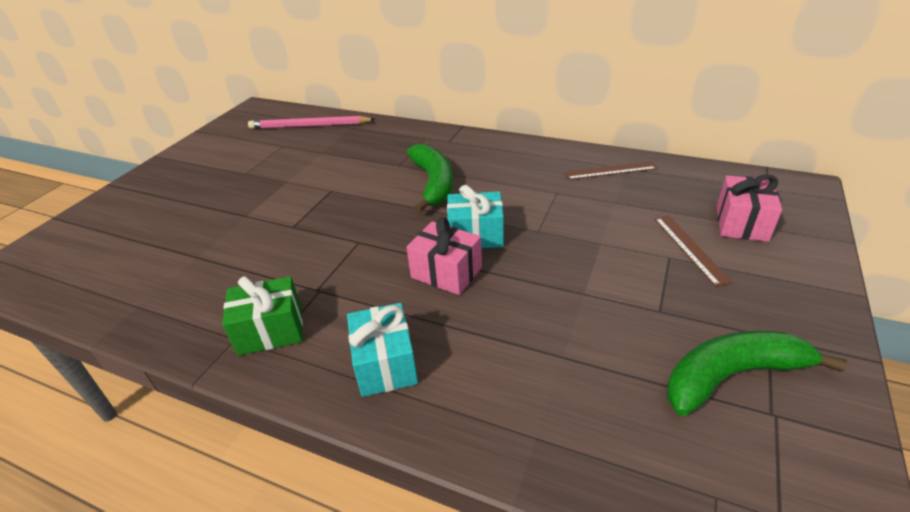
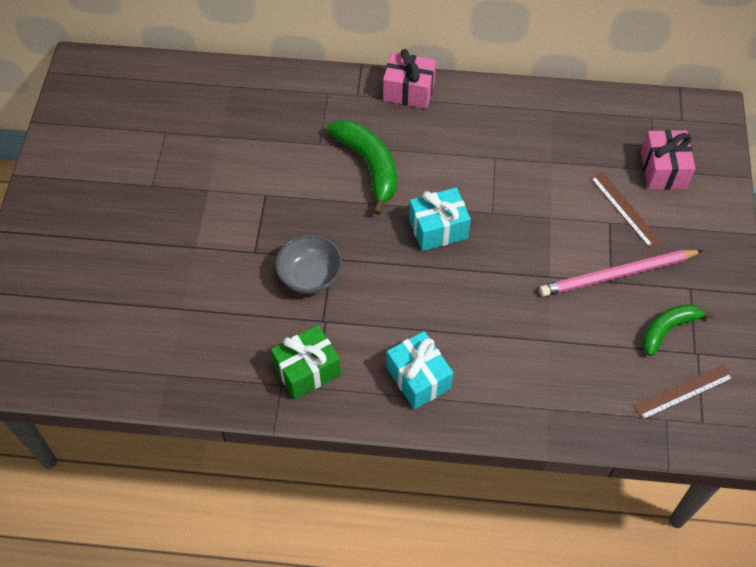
camera: 20 degrees left, 20 degrees up
(309, 126) = (177, 91): pink pencil -> pink pencil (617, 275)
(329, 252) = (310, 276): none -> grey bowl
(446, 272) = (429, 278): pink gift -> pink gift (408, 91)
(610, 171) = (538, 117): brown ruler -> brown ruler (683, 392)
(731, 376) = (668, 329): green banana -> green banana, size x0.64

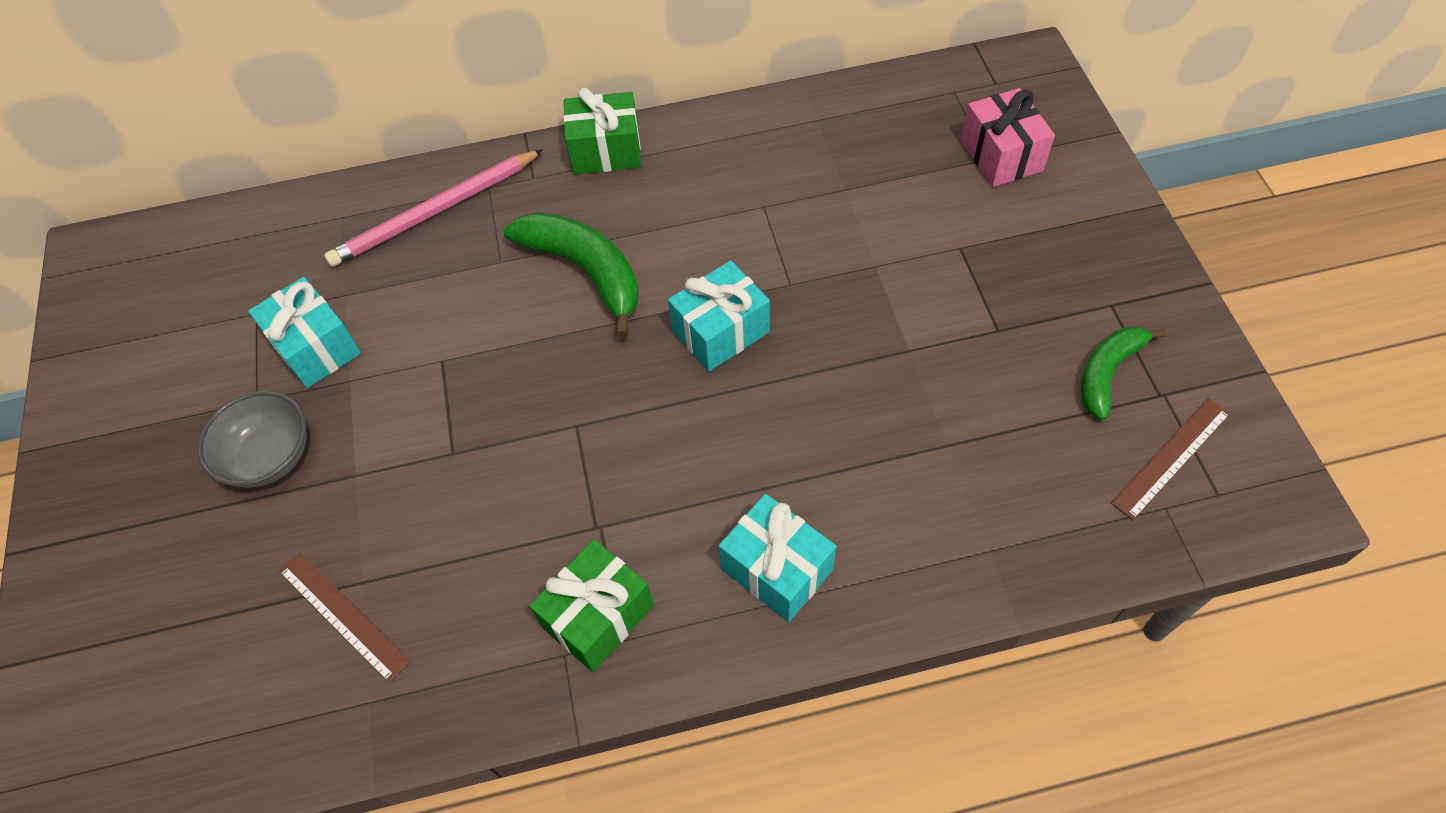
camera: 15 degrees left, 0 degrees up
(194, 164) = (316, 347): none -> turquoise gift
(310, 276) = (552, 464): grey bowl -> grey bowl (270, 457)
(408, 91) = (606, 151): pink gift -> green gift
(617, 275) = (1003, 318): pink pencil -> pink pencil (435, 212)
(625, 209) = (973, 223): brown ruler -> brown ruler (343, 615)

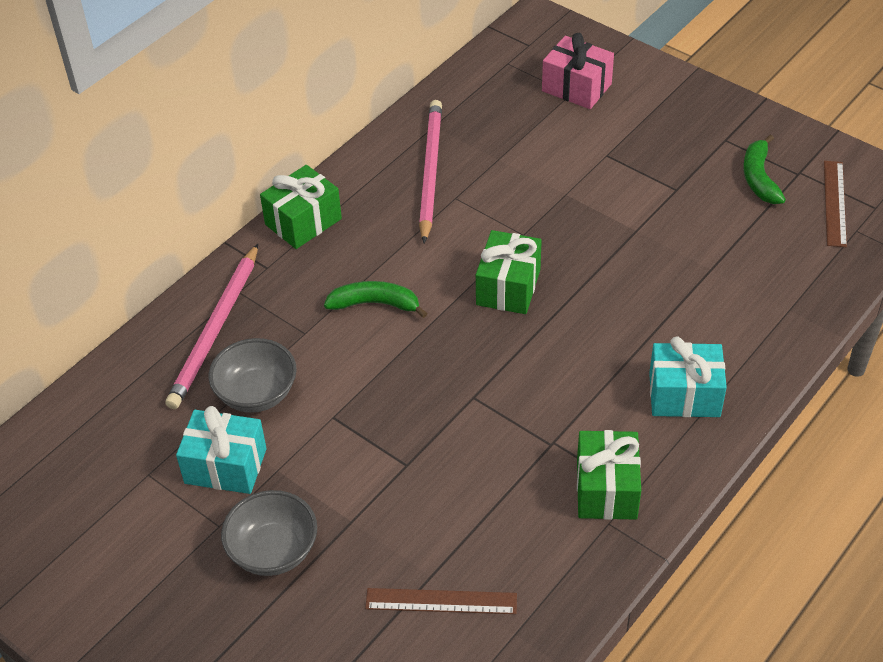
camera: 40 degrees left, 10 degrees down
(406, 295) = (256, 393): none -> grey bowl
(585, 271) = (375, 304): green banana -> green banana, size x0.64
(721, 331) = (508, 287): turquoise gift -> green gift
(767, 165) = (430, 171): none -> pink pencil

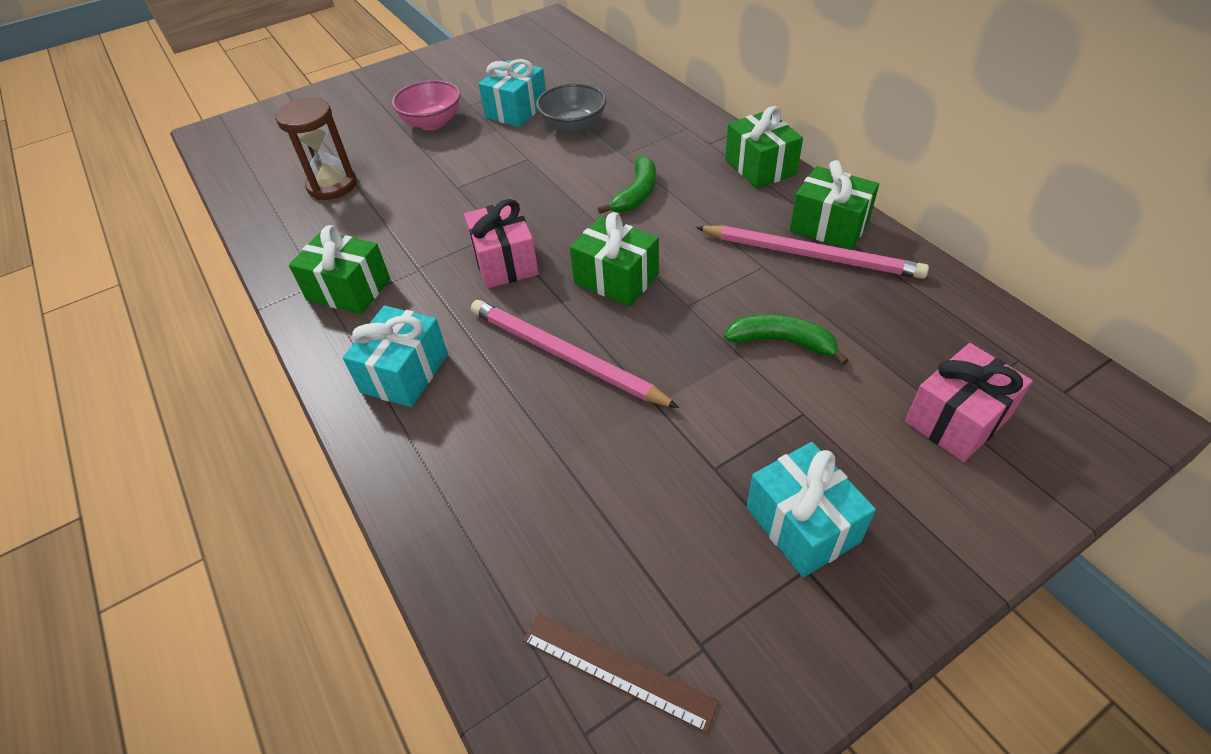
camera: 110 degrees right, 0 degrees up
(215, 329) = (649, 115): pink pencil -> pink pencil (564, 356)
(273, 551) = (432, 123): grey bowl -> pink bowl
(385, 165) = (829, 226): none -> green gift
(441, 601) = (332, 185): brown ruler -> brown hourglass
(516, 375) = (505, 262): none -> pink gift
(696, 145) = (802, 524): none -> turquoise gift
(759, 178) = (707, 582): green banana -> green banana (782, 342)

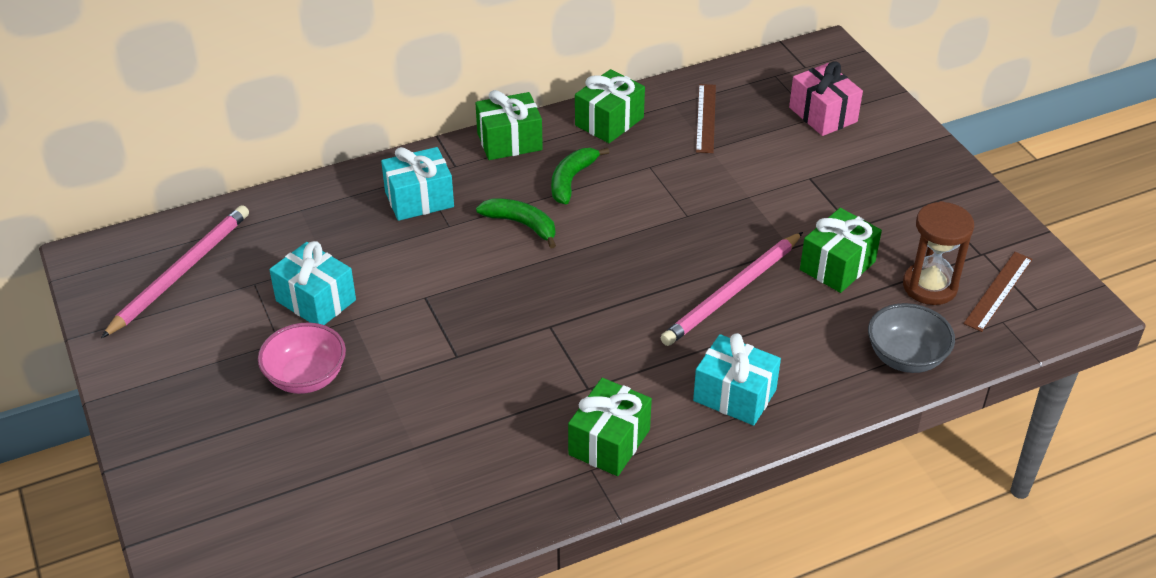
camera: 85 degrees left, 5 degrees down
(332, 185) = (408, 470): brown hourglass -> brown hourglass (929, 286)
(505, 262) = (598, 323): pink gift -> none
(573, 127) = (378, 257): grey bowl -> grey bowl (905, 357)
(616, 279) = (643, 252): green gift -> green gift (837, 266)
(782, 342) = (739, 173): green banana -> green banana (571, 180)
(802, 524) = (899, 197): turquoise gift -> turquoise gift (419, 199)
(811, 255) = (643, 139): pink pencil -> pink pencil (181, 272)
(880, 301) = (705, 118): none -> brown ruler

